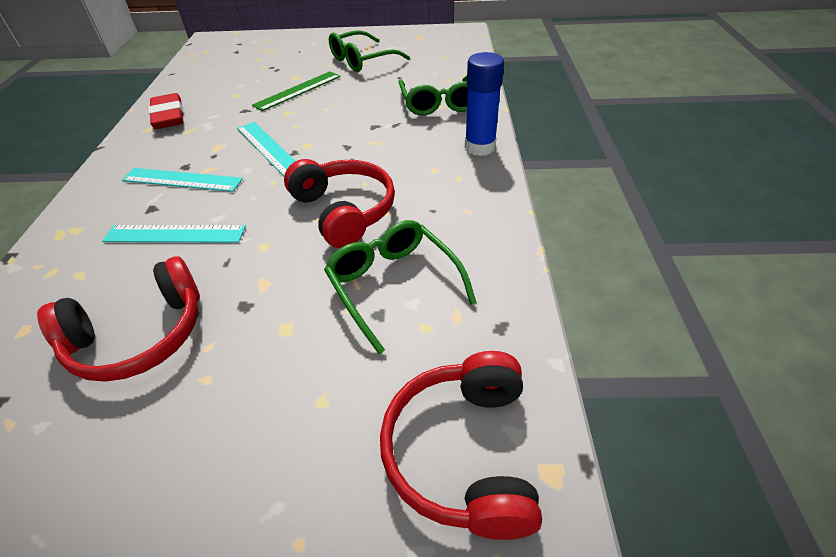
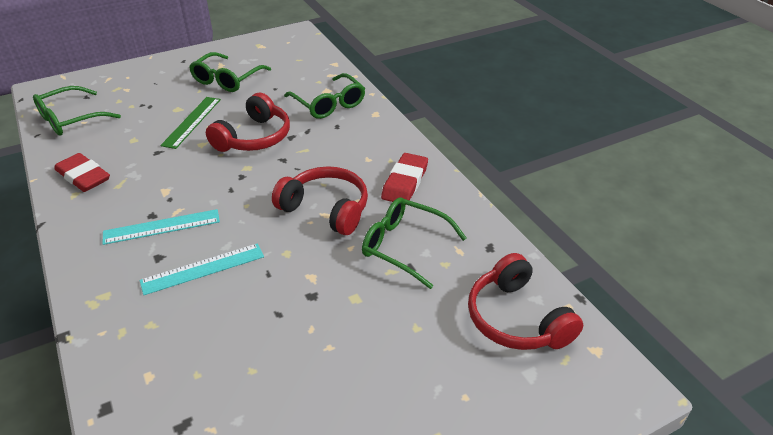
camera: 30 degrees left, 5 degrees down
(140, 336) = (252, 342): red headphones -> red headphones (254, 137)
(207, 67) = (70, 119): none -> green glasses
(268, 148) = (215, 179): turquoise ruler -> none
(455, 208) = (405, 182): none -> red eraser
(480, 147) = (388, 132): blue glue stick -> none

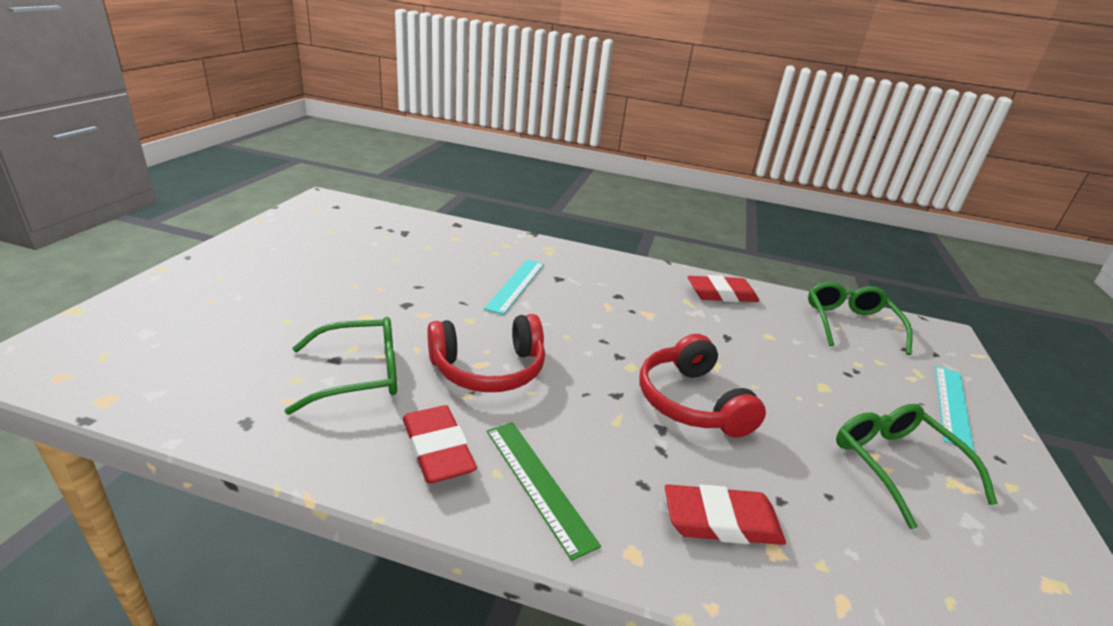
camera: 130 degrees right, 10 degrees down
(162, 227) = (595, 293): turquoise ruler -> turquoise ruler (952, 405)
(192, 122) = (778, 381): green ruler -> green ruler (538, 484)
(329, 104) = (721, 521): green glasses -> red eraser
(516, 319) = (176, 366): red headphones -> none

